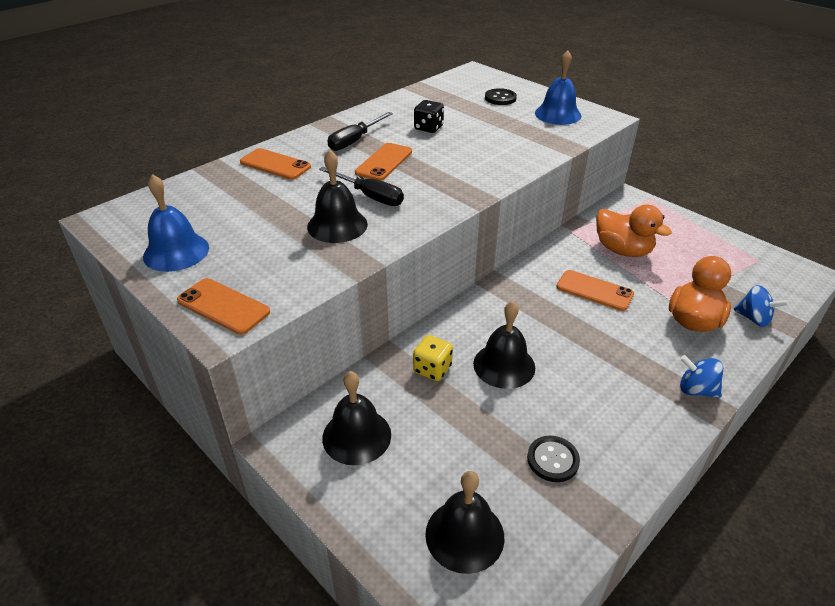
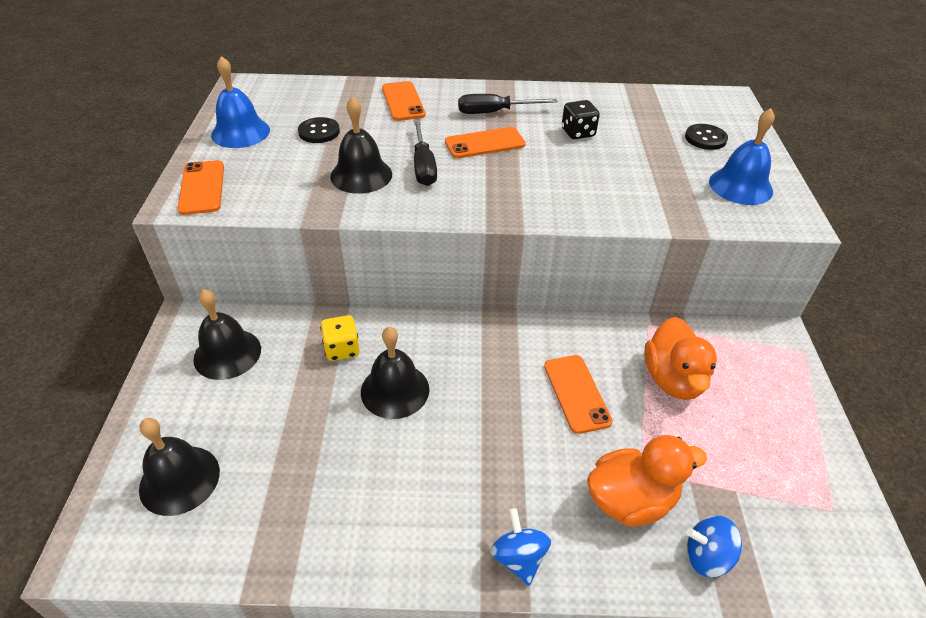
camera: 45 degrees right, 5 degrees up
(552, 460) = (310, 491): black button -> black button (319, 132)
(753, 318) = (707, 556): blue spinning top -> blue spinning top turned 105 degrees clockwise

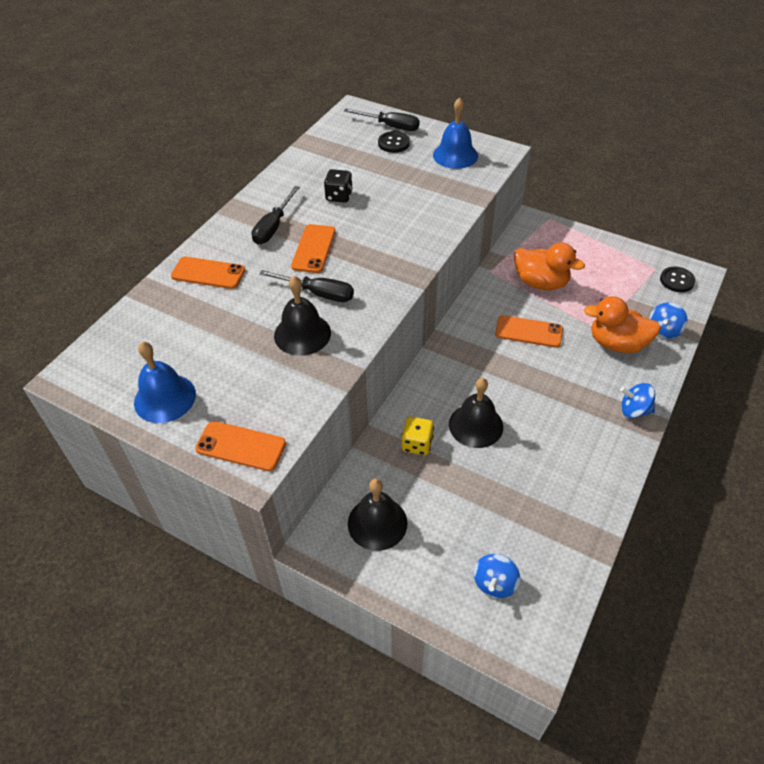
camera: 60 degrees left, 5 degrees up
(179, 479) = (494, 583): black bell -> blue spinning top
(319, 132) = (212, 342): black button -> black button (677, 280)
(631, 500) = (617, 344): orange duck -> orange duck turned 90 degrees counterclockwise
(732, 127) = (390, 126): none -> black screwdriver

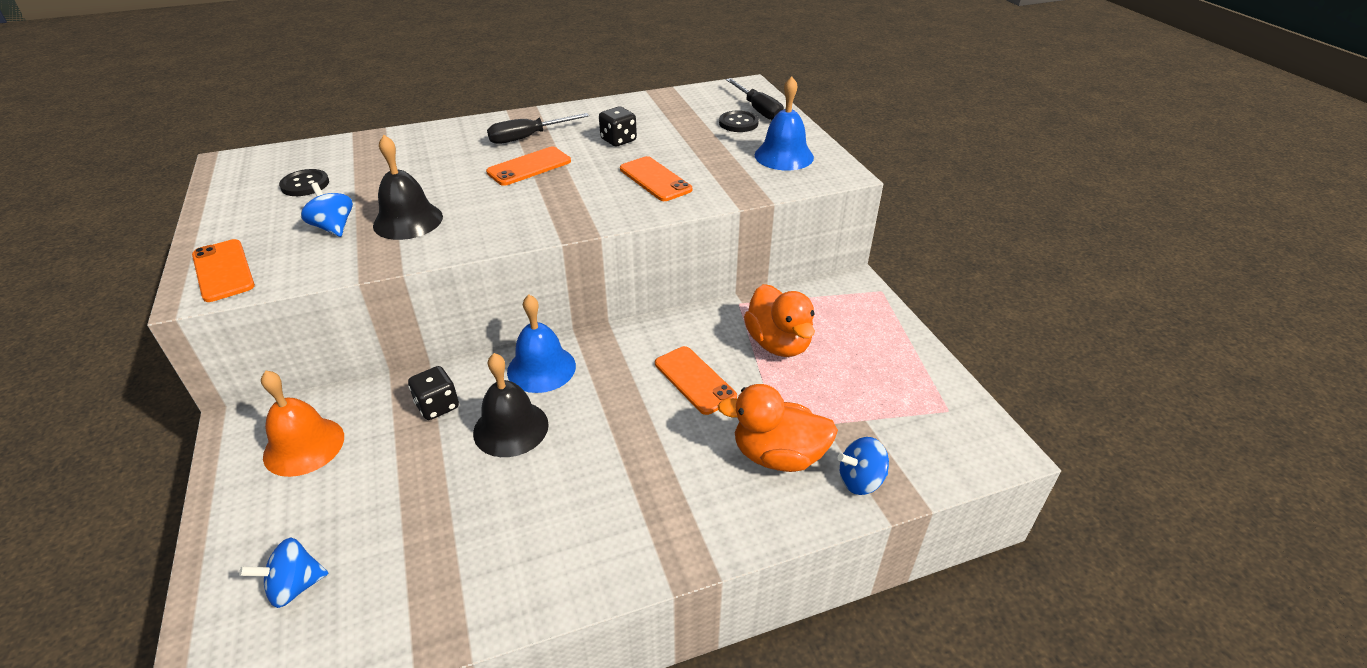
camera: 40 degrees right, 10 degrees down
(165, 398) = (247, 208): blue bell -> blue bell (541, 368)
(208, 273) = (426, 145): orange phone -> orange phone (655, 179)
(318, 293) = (473, 199): black screwdriver -> none
(377, 523) = (304, 446): black bell -> orange bell
(417, 444) = (437, 406): yellow dice -> black dice
(617, 344) = (778, 455): orange duck -> orange duck turned 45 degrees counterclockwise
(634, 410) = (693, 538): blue spinning top -> blue spinning top (333, 227)
(677, 280) = (960, 439): black button -> black button (305, 184)

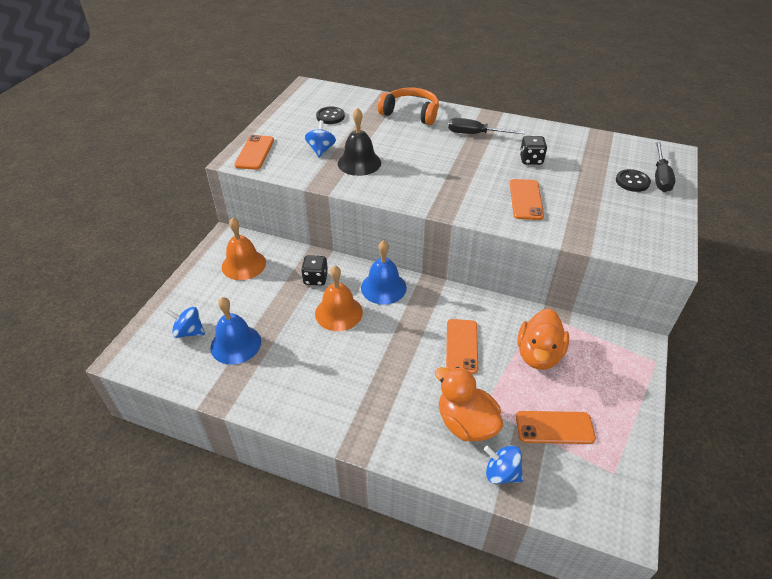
camera: 40 degrees right, 5 degrees up
(421, 143) = (411, 113): none -> orange headphones
(511, 428) = (338, 313): black bell -> orange bell
(529, 167) = (456, 156): orange phone -> orange phone (554, 427)
(784, 156) = (639, 223): blue bell -> blue bell (235, 344)

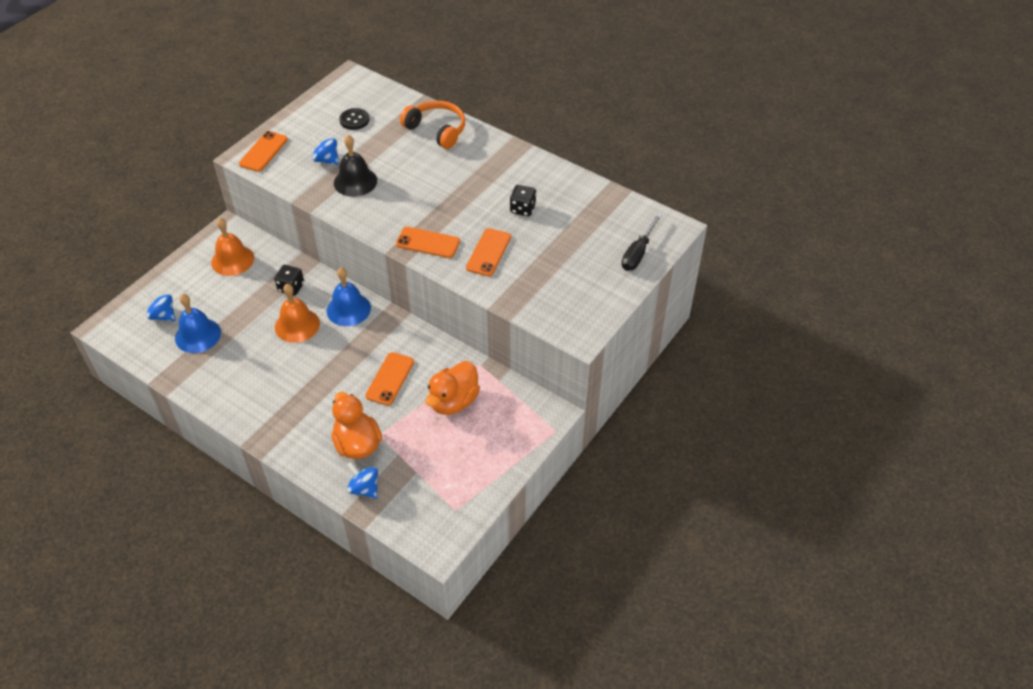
camera: 15 degrees right, 5 degrees up
(321, 150) = (326, 160): blue spinning top -> blue spinning top turned 75 degrees counterclockwise
(475, 134) = (487, 168): black screwdriver -> none
(554, 427) = (429, 464): orange phone -> orange phone (428, 243)
(632, 182) = (606, 253): black button -> none

